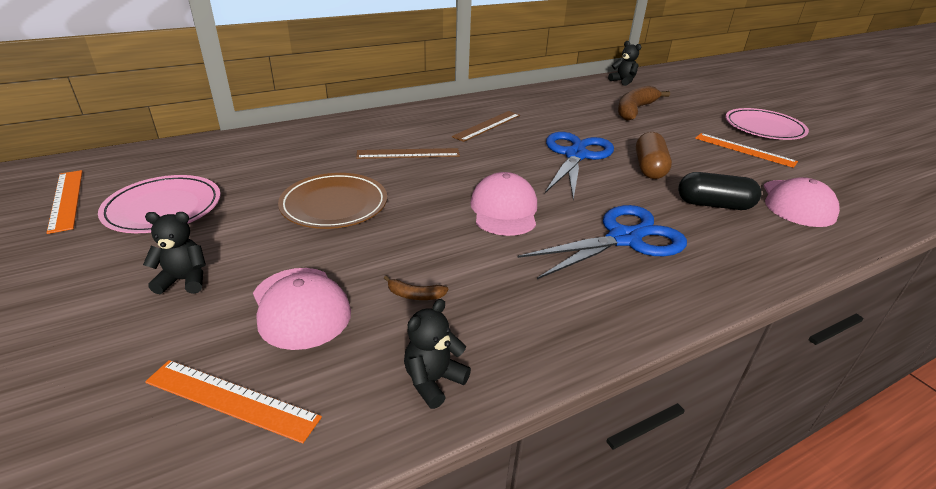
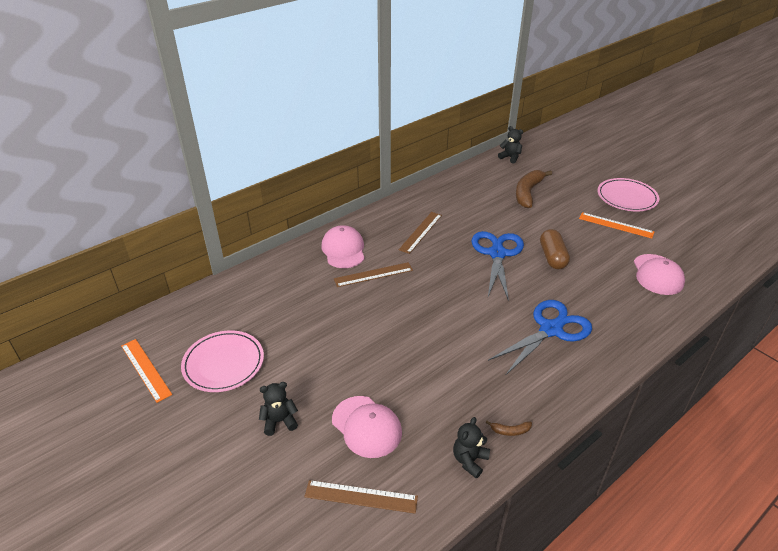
camera: 10 degrees left, 5 degrees up
(231, 399) = (361, 496): orange ruler -> brown ruler
(334, 205) = (344, 336): brown plate -> none
(415, 295) = (433, 403): brown banana -> brown banana (510, 431)
(504, 210) = (464, 318): pink cap -> pink cap (343, 250)
(714, 205) = (603, 286): black capsule -> none

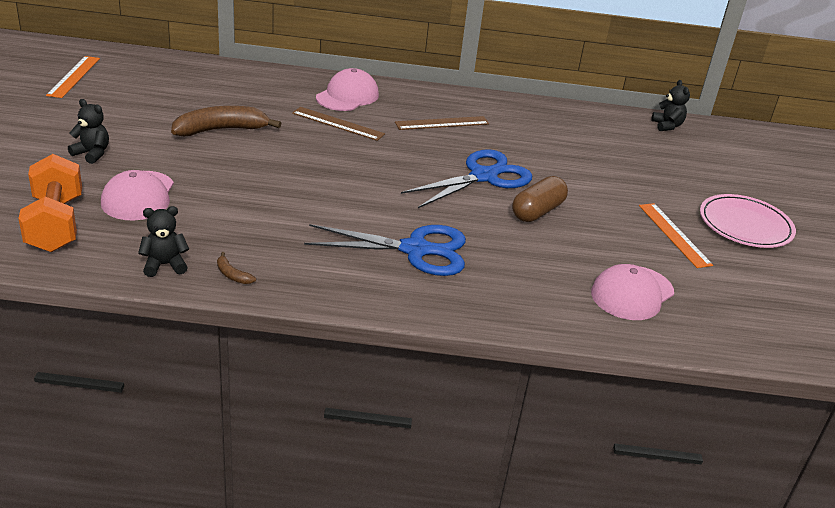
camera: 40 degrees right, 5 degrees down
(223, 363) = (123, 103): pink plate -> none
(361, 496) = (55, 224): brown ruler -> orange dumbbell
(528, 193) = (623, 158): brown banana -> brown banana (221, 130)

